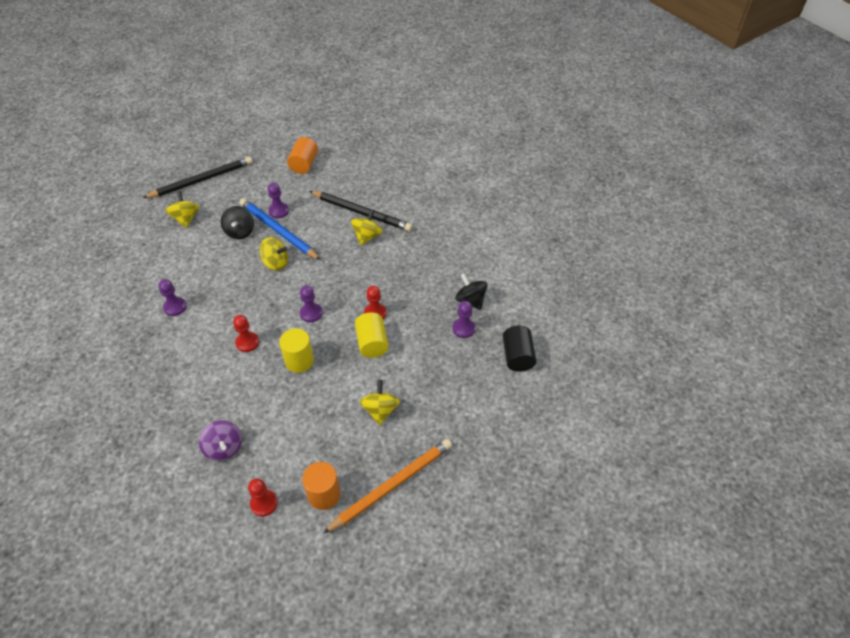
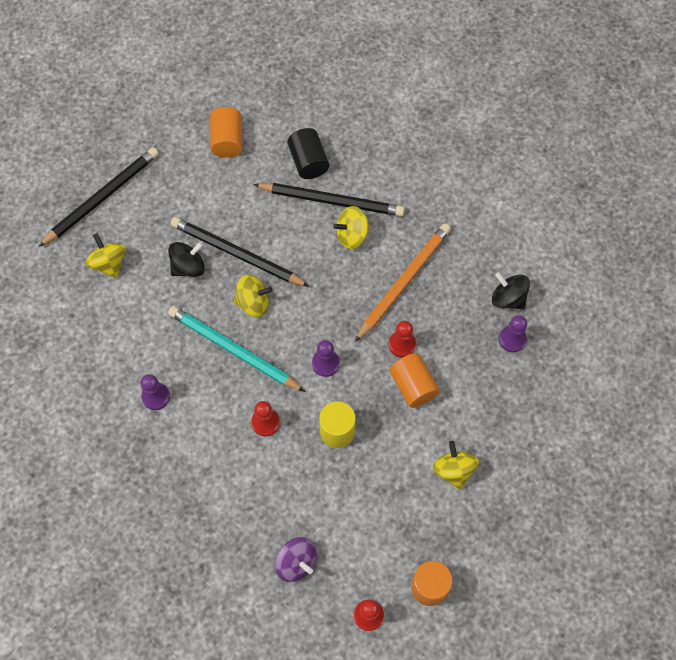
camera: 15 degrees left, 15 degrees up
(240, 232) = (188, 267): black spinning top -> black spinning top turned 105 degrees counterclockwise
(246, 290) = (233, 350): none -> turquoise pencil
(278, 211) = (224, 223): purple pawn -> none
(278, 231) = (237, 254): blue pencil -> black pencil
(367, 236) = (352, 235): yellow spinning top -> yellow spinning top turned 120 degrees counterclockwise
(372, 343) = (413, 386): yellow cylinder -> orange cylinder
(392, 485) = (498, 557): orange pencil -> orange pencil (403, 282)
(517, 356) = (584, 361): black cylinder -> black cylinder (308, 162)

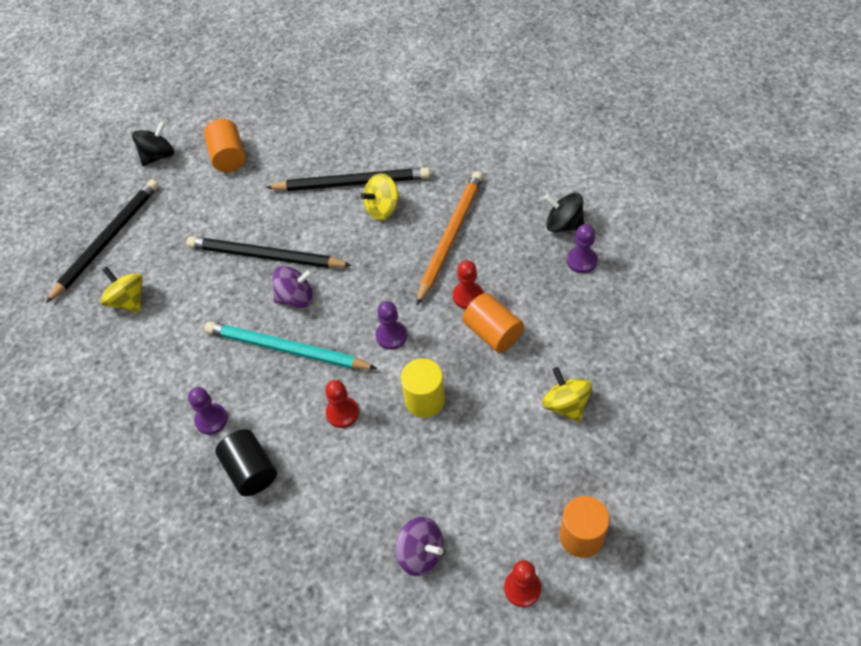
camera: 10 degrees left, 10 degrees down
(188, 267) = (216, 282): black spinning top -> black spinning top (158, 156)
(253, 302) = (296, 297): yellow spinning top -> purple spinning top
(308, 162) = (317, 155): black cylinder -> black cylinder (250, 470)

